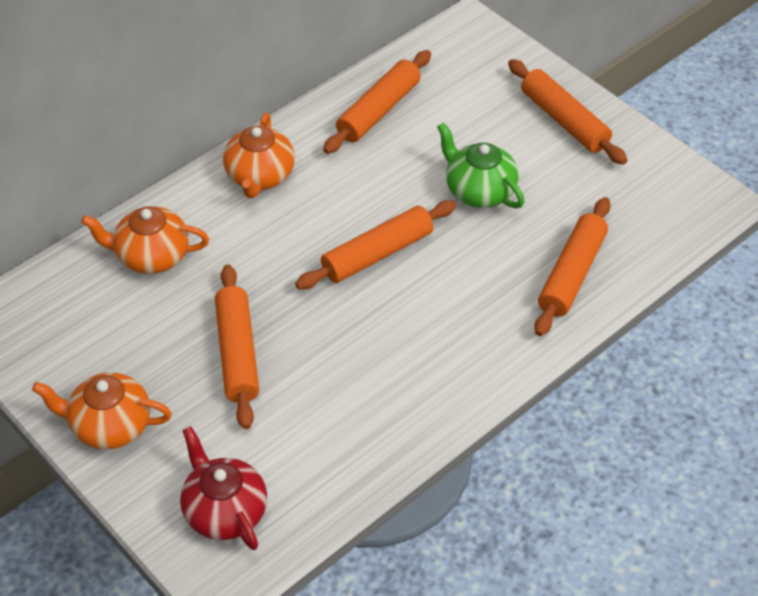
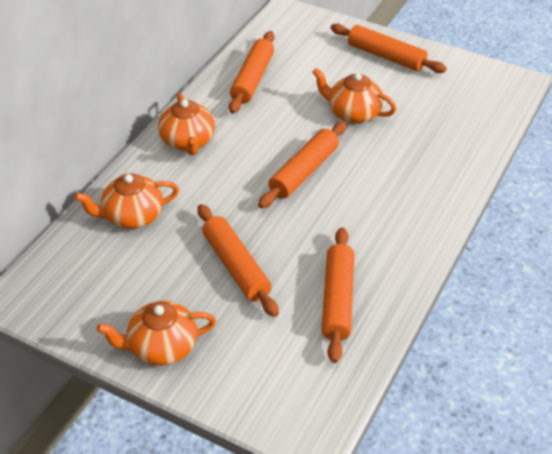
camera: 20 degrees left, 5 degrees down
(224, 511) = (287, 383): red teapot -> none
(479, 190) = (353, 113): green teapot -> orange teapot
(572, 274) = (448, 150): orange rolling pin -> orange rolling pin (337, 300)

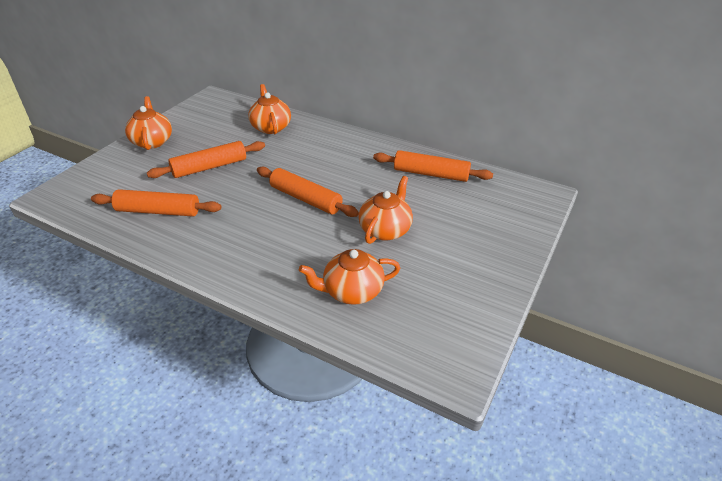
camera: 90 degrees right, 5 degrees down
(188, 142) = (347, 145): orange teapot -> orange teapot (351, 291)
(386, 56) = (485, 258): orange rolling pin -> none

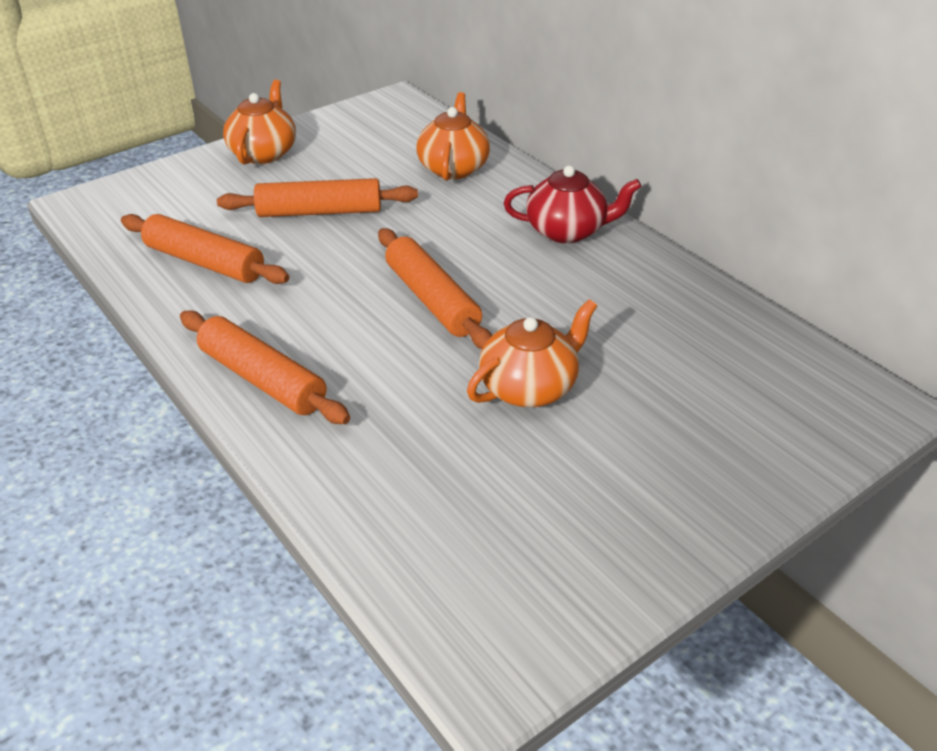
camera: 25 degrees right, 0 degrees up
(351, 291) = (405, 474): orange teapot -> none
(353, 147) = (567, 231): none -> red teapot
(431, 174) = (676, 311): orange rolling pin -> orange rolling pin (263, 379)

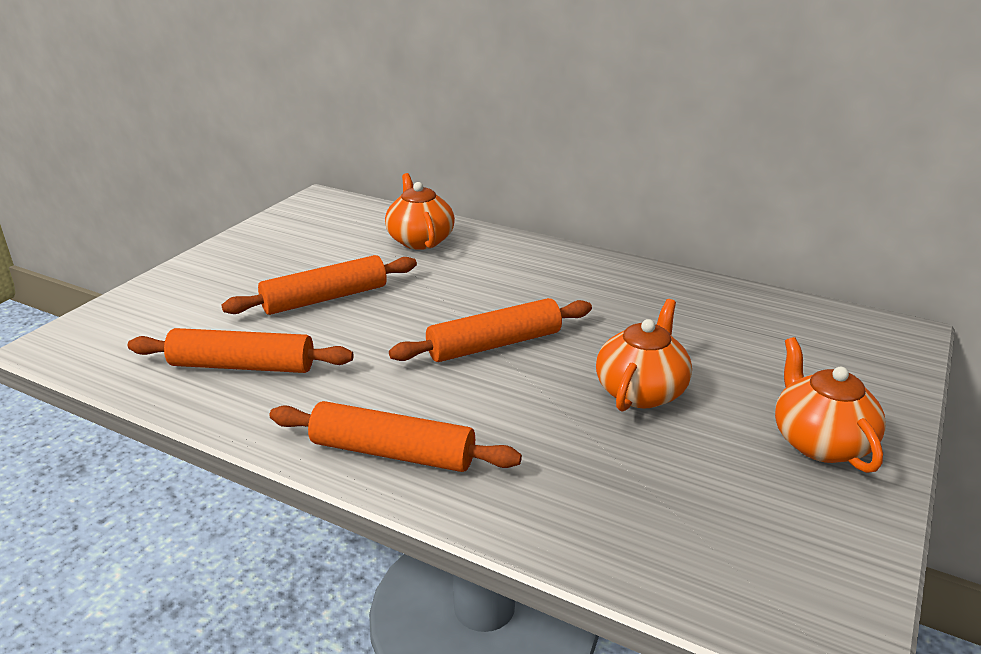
camera: 25 degrees left, 10 degrees down
(264, 153) = (226, 262): orange teapot -> orange teapot (820, 442)
(432, 299) = (494, 344): orange rolling pin -> orange rolling pin turned 60 degrees counterclockwise
(567, 231) = (560, 267): red teapot -> none

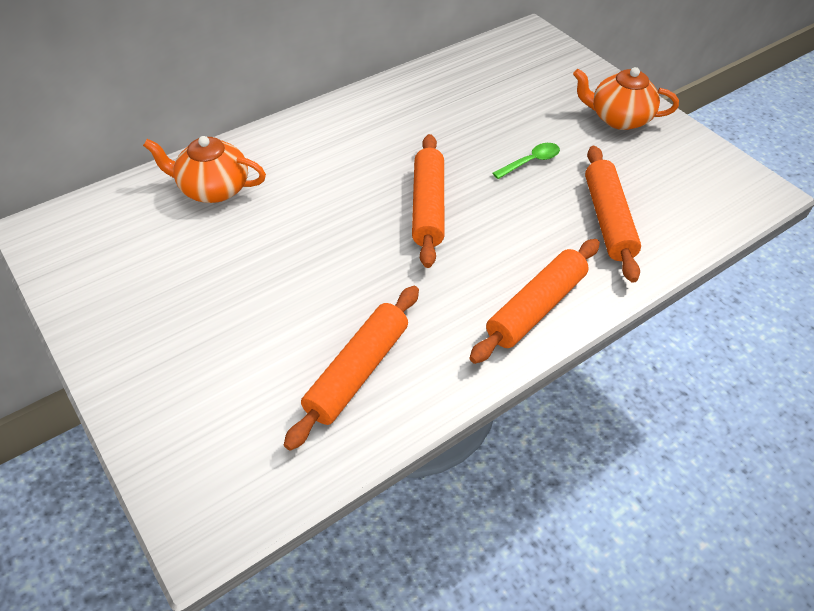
camera: 65 degrees left, 20 degrees up
(325, 298) = (275, 285): orange rolling pin -> orange rolling pin (607, 220)
(641, 391) = (530, 162): orange teapot -> green spoon

